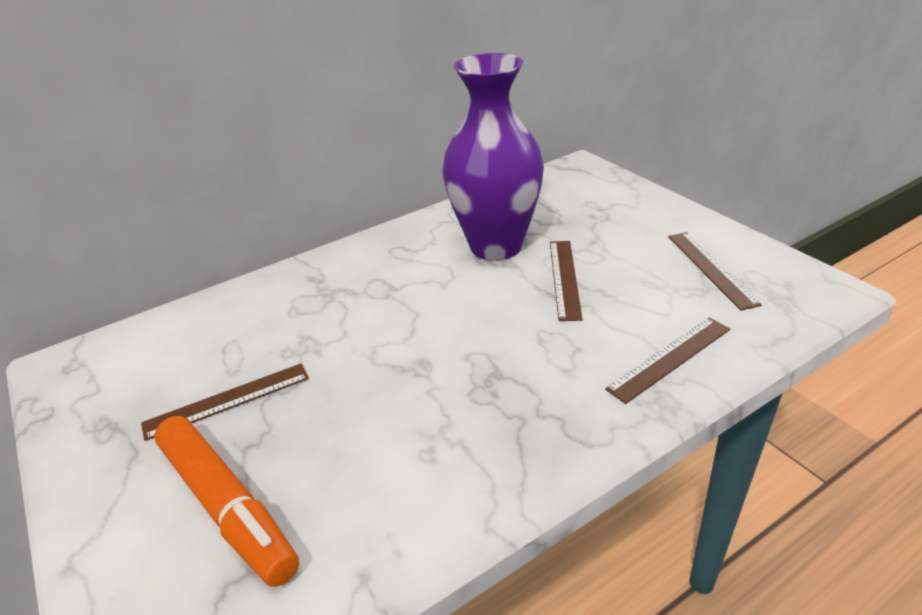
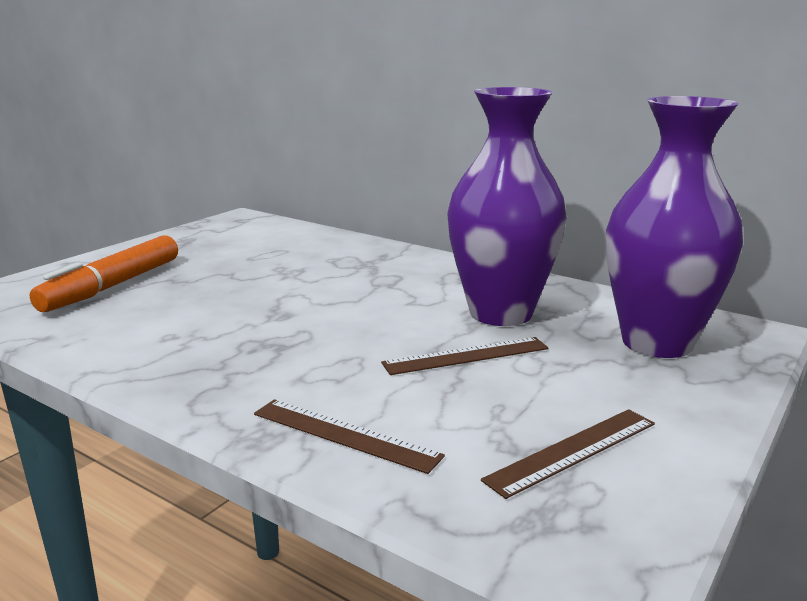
camera: 65 degrees right, 15 degrees down
(227, 400) = (217, 263): brown ruler -> none
(579, 200) = (657, 342): none -> purple vase

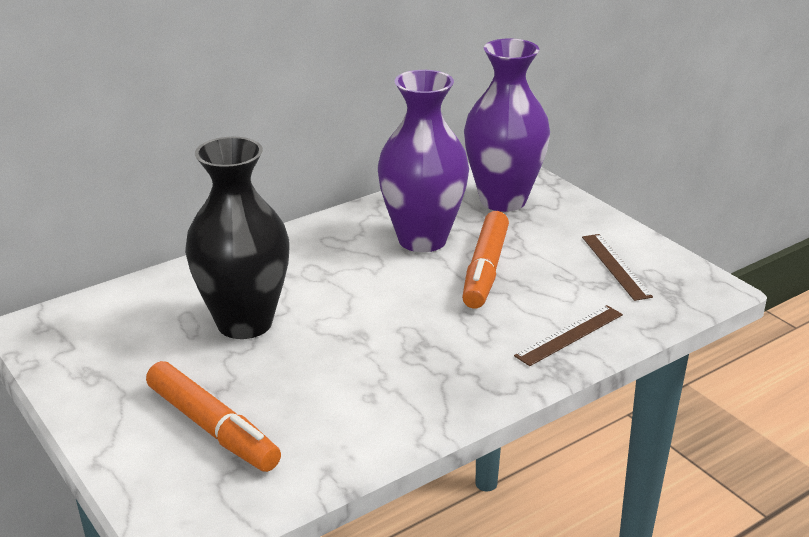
camera: 70 degrees left, 10 degrees up
(278, 269) = (244, 323): none -> black vase
(466, 356) = (485, 270): brown ruler -> orange marker

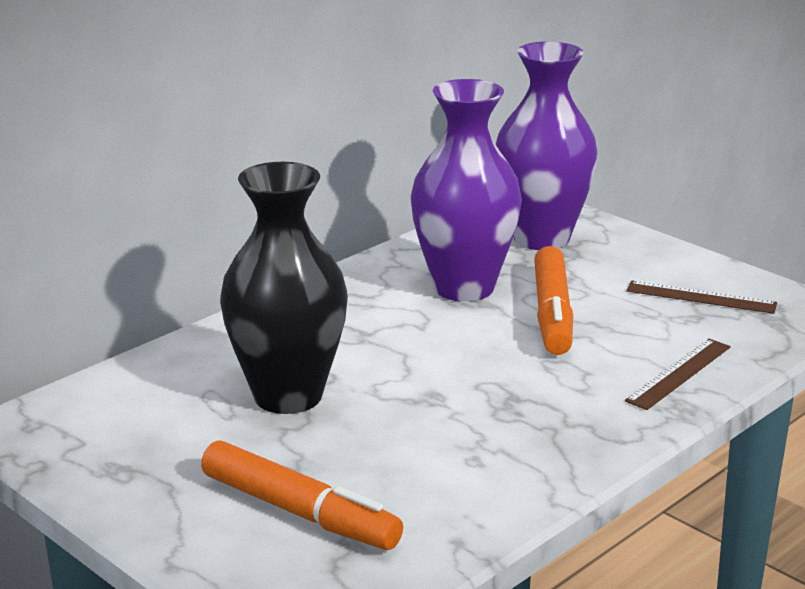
camera: 10 degrees left, 5 degrees down
(615, 266) = (701, 297): brown ruler -> brown ruler turned 45 degrees counterclockwise

